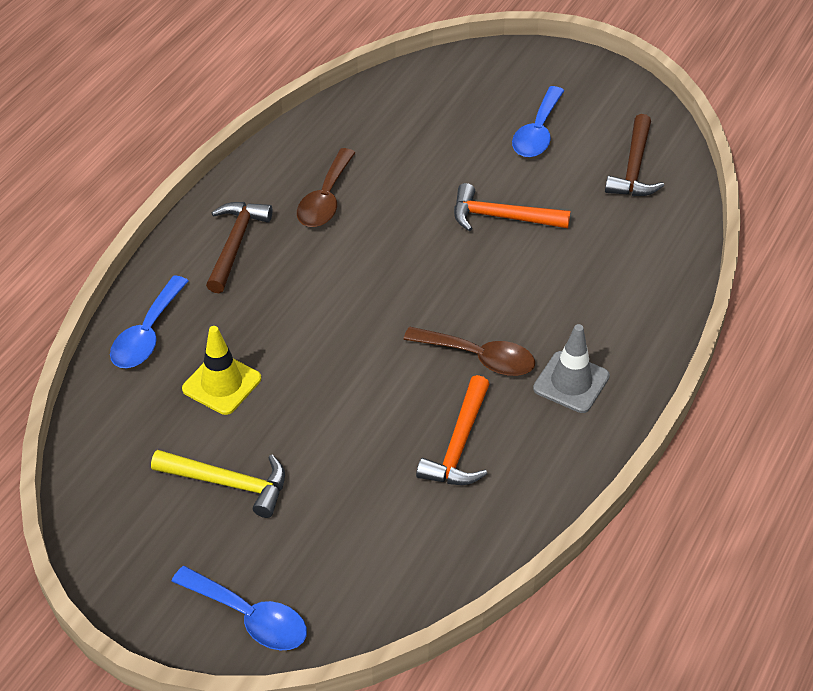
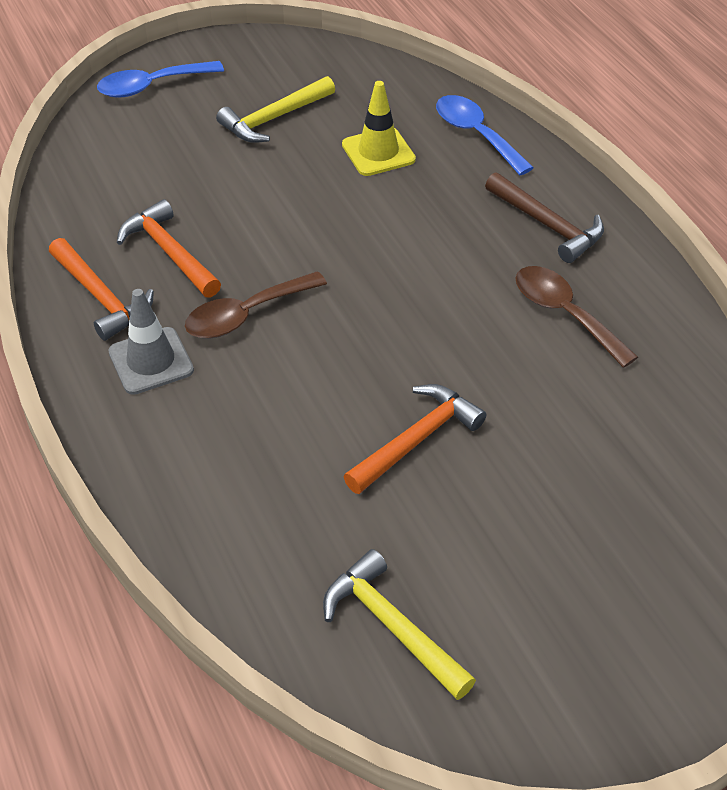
camera: 125 degrees right, 0 degrees up
(537, 133) = (538, 564): blue spoon -> none
(543, 454) = (101, 297): none -> orange hammer
(634, 168) = (392, 626): brown hammer -> yellow hammer

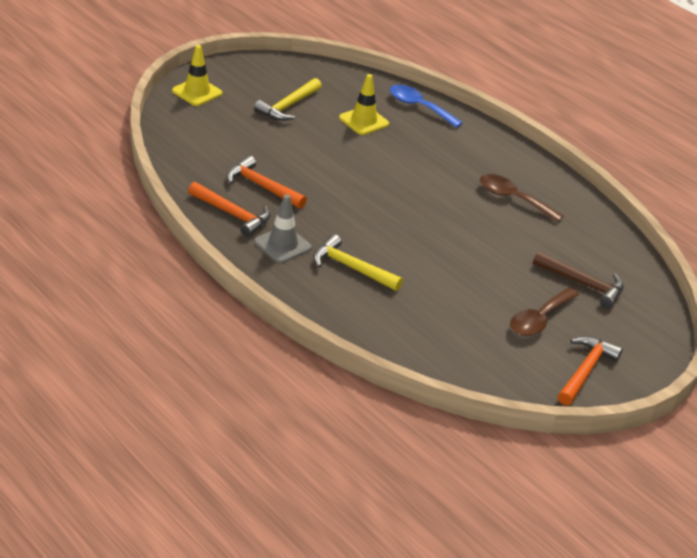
camera: 20 degrees left, 10 degrees down
(151, 86) = (197, 92): blue spoon -> yellow traffic cone
(246, 315) = (327, 216): brown spoon -> brown spoon (539, 319)
(392, 626) = (485, 356): yellow hammer -> yellow hammer (351, 268)
(417, 439) = (458, 269): orange hammer -> orange hammer (585, 370)
(548, 225) = (483, 153): brown hammer -> brown hammer (583, 284)

